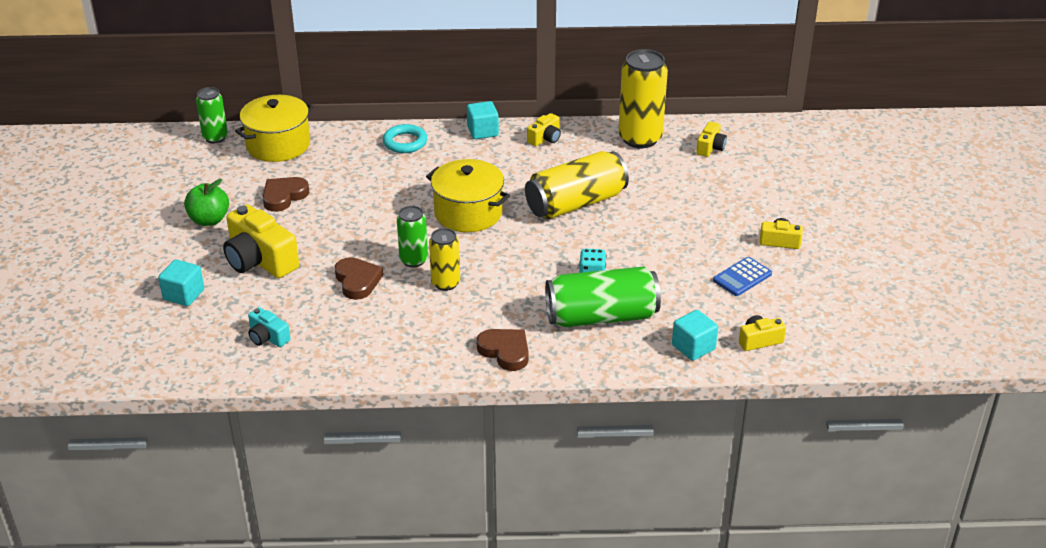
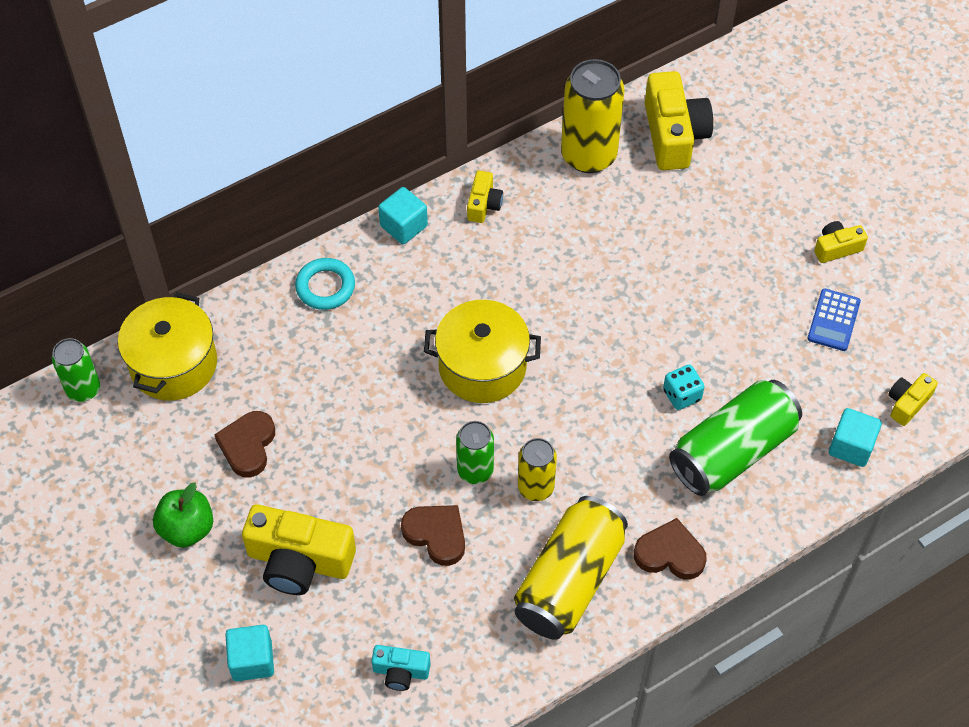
camera: 30 degrees left, 20 degrees up
(576, 203) = (589, 293): yellow can -> yellow can (569, 580)
(710, 147) = (673, 135): yellow camera -> yellow camera, size x1.95

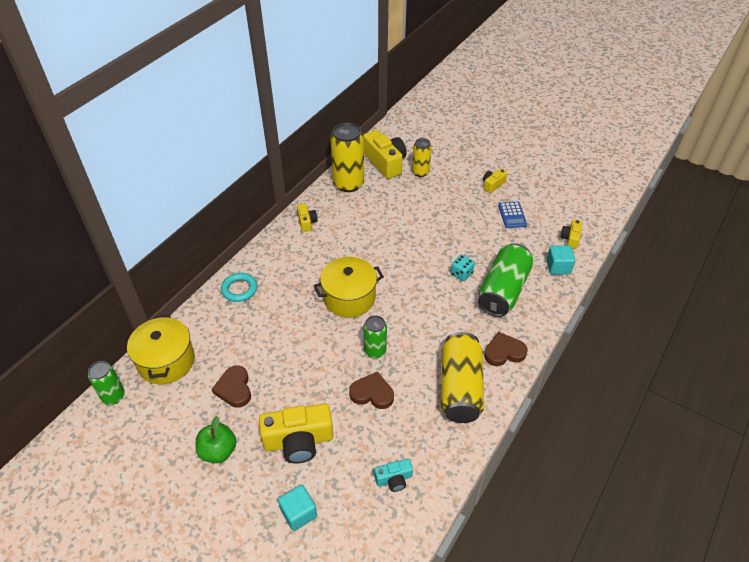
camera: 25 degrees left, 10 degrees down
(403, 226) = (268, 246): turquoise cube -> none
(536, 487) = (413, 347): yellow can -> yellow can (420, 172)

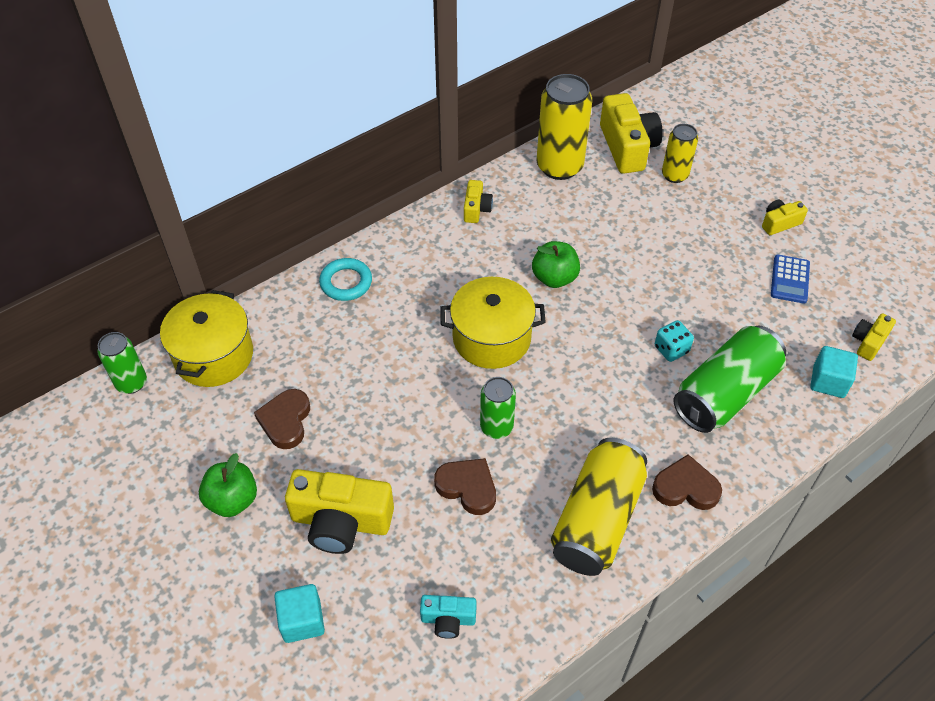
camera: 20 degrees right, 5 degrees up
(373, 251) = (554, 278): none -> green apple

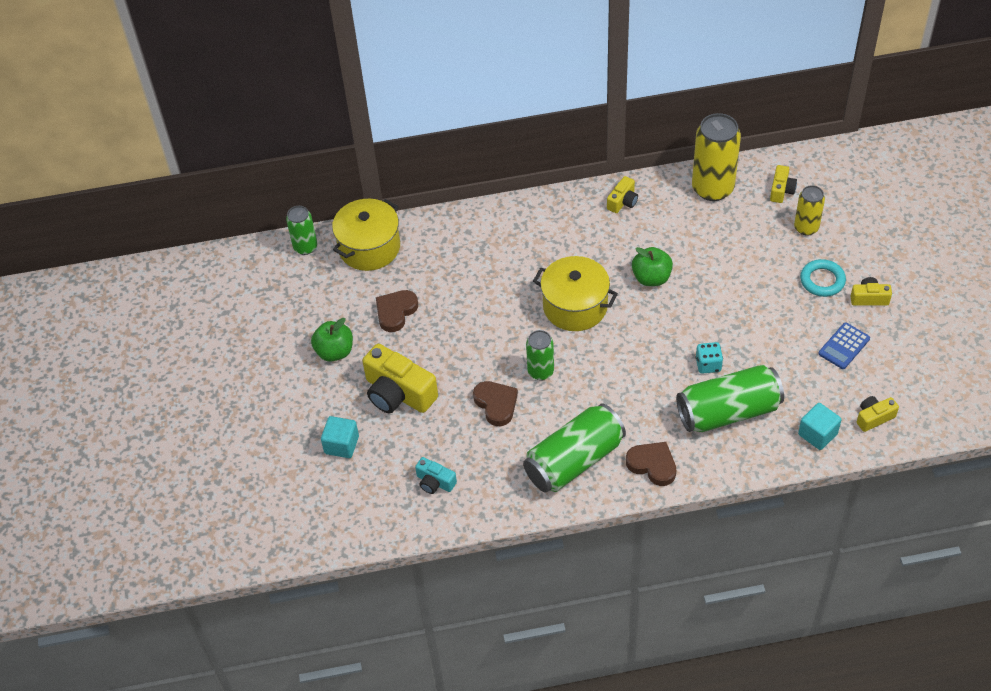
camera: 30 degrees right, 0 degrees up
(346, 282) = (490, 226): turquoise ring -> turquoise ring (822, 280)
(597, 519) = (574, 460): yellow can -> green can
(627, 147) = (781, 190): yellow camera -> yellow camera, size x0.51

